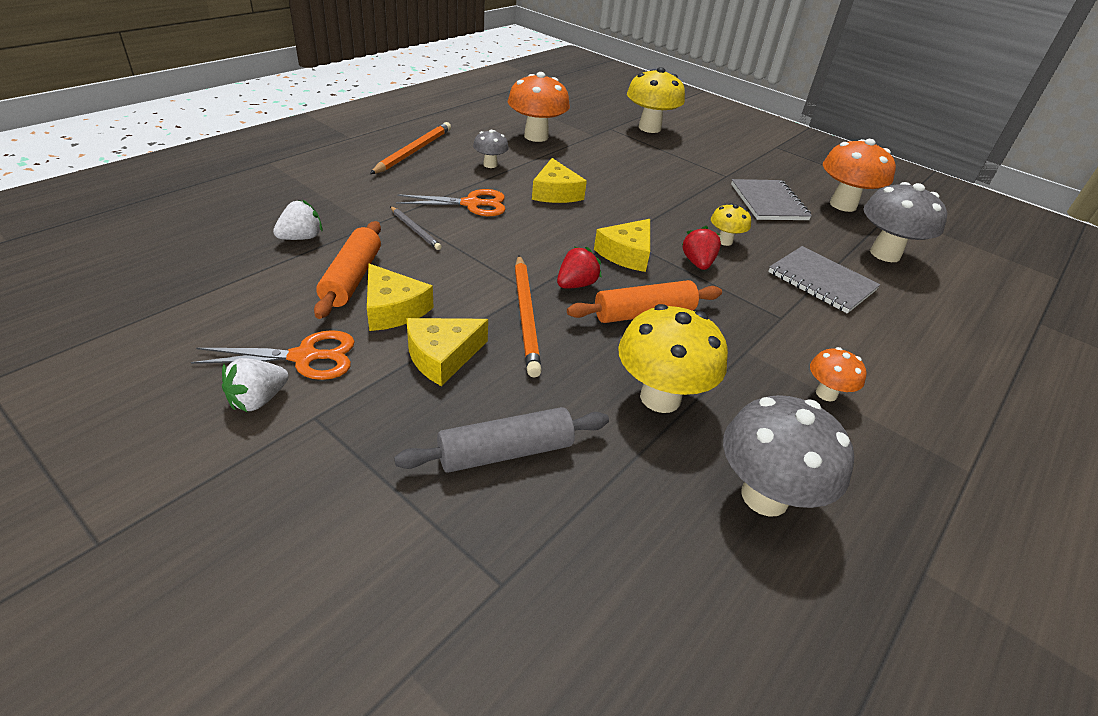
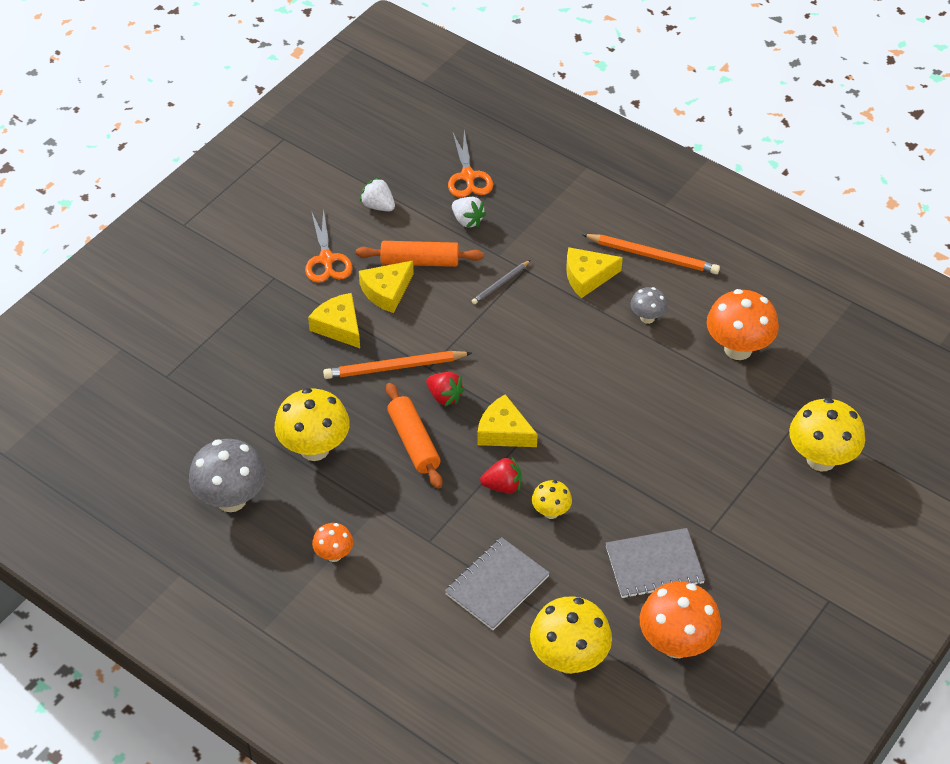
camera: 90 degrees right, 10 degrees up
(258, 400) = (285, 250): white strawberry -> white strawberry (378, 206)
(471, 204) = (558, 314): orange scissors -> orange scissors (468, 176)
(505, 452) = (255, 369): grey rolling pin -> none
(555, 193) = (605, 374): yellow cheese -> yellow cheese (587, 276)
(885, 254) = (569, 659): grey mushroom -> yellow mushroom

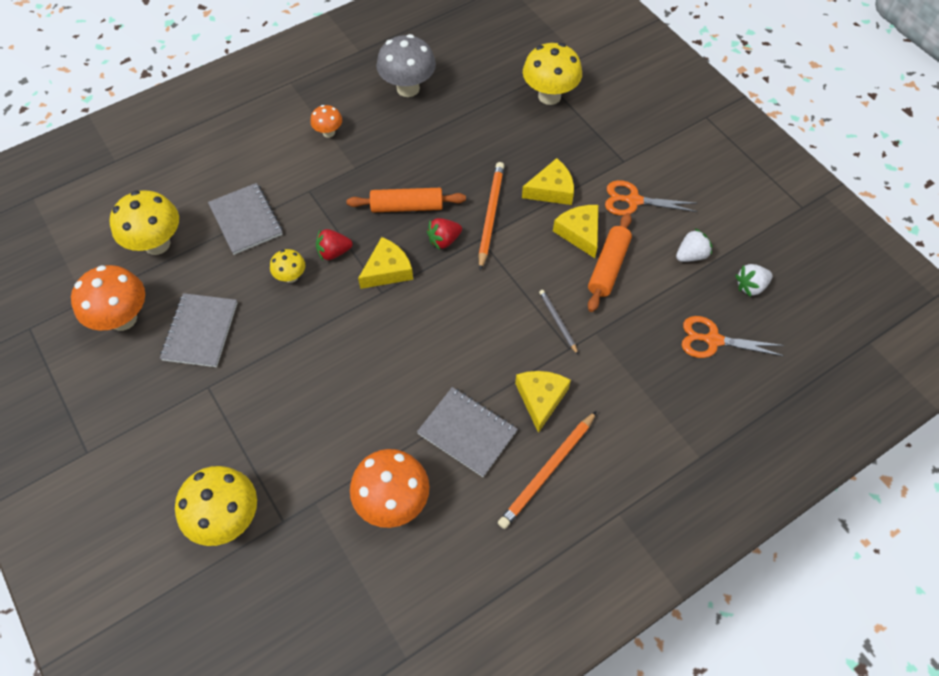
camera: 110 degrees right, 10 degrees up
(314, 449) = (430, 144): yellow mushroom -> yellow mushroom (549, 96)
(467, 220) = (650, 320): white strawberry -> white strawberry (750, 286)
(503, 486) = (334, 252): red strawberry -> red strawberry turned 60 degrees clockwise
(647, 318) = (467, 432): grey mushroom -> grey notebook

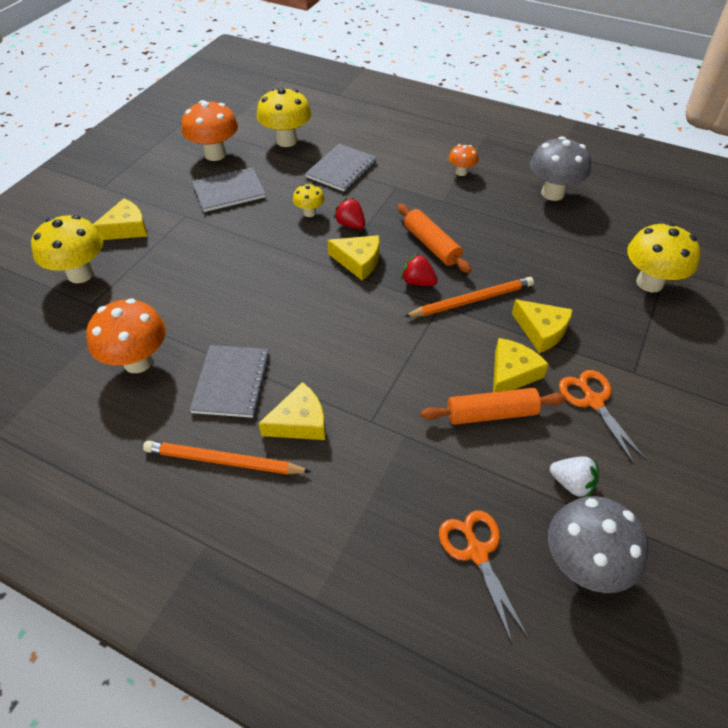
camera: 60 degrees right, 10 degrees down
(185, 450) = (126, 228): none -> yellow cheese
(557, 322) = (394, 399): grey pencil -> none
(750, 286) = (583, 565): white strawberry -> grey mushroom

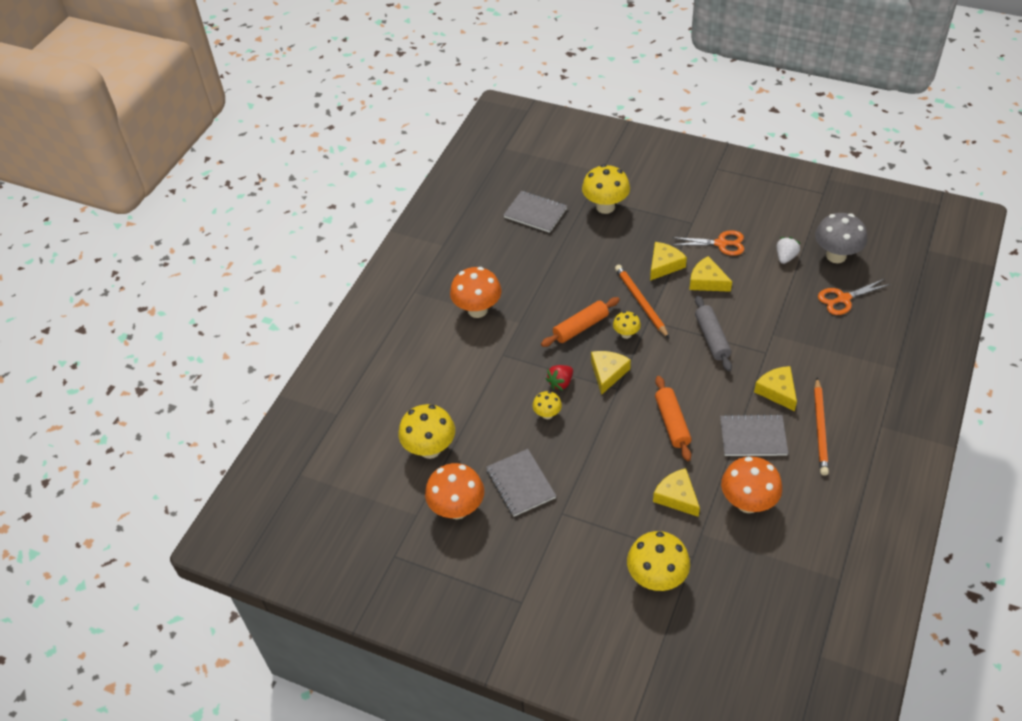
camera: 90 degrees left, 0 degrees up
(126, 228) = (587, 559): yellow cheese -> yellow cheese (677, 497)
(341, 169) = (478, 398): grey notebook -> grey notebook (535, 213)
(404, 364) = (712, 338): none -> grey rolling pin
(417, 282) = (626, 334): red strawberry -> yellow mushroom
(461, 172) = (477, 310): orange mushroom -> orange mushroom, size x1.90
(491, 413) = (744, 292): orange rolling pin -> orange rolling pin (672, 423)
(552, 193) = (504, 252): grey mushroom -> none
(593, 401) = (721, 243): orange scissors -> orange scissors turned 150 degrees counterclockwise

